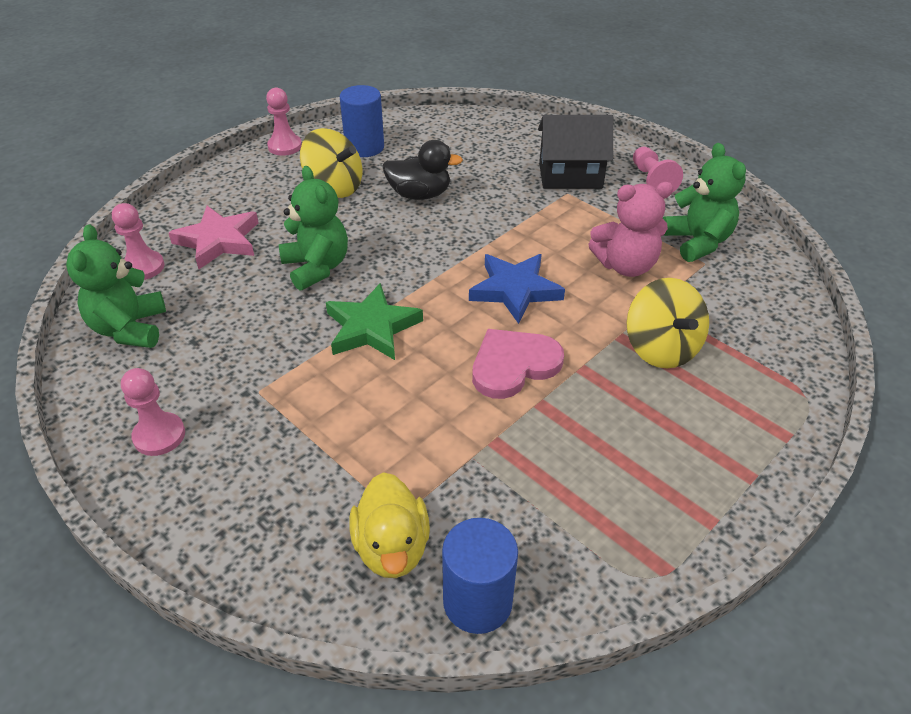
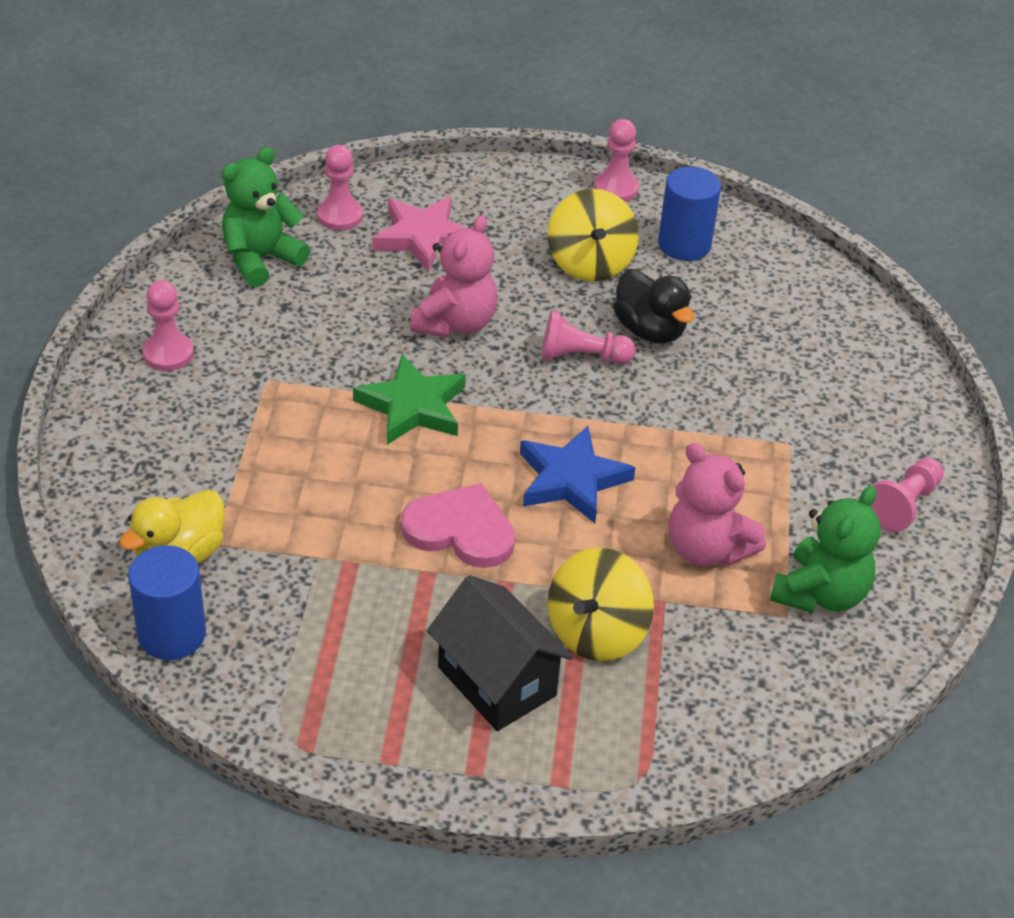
camera: 50 degrees right, 0 degrees up
(316, 267) = (455, 323): green teddy bear -> pink teddy bear
(411, 231) = (581, 357): none -> pink pawn
(570, 176) = (826, 431): black house -> black house (496, 681)

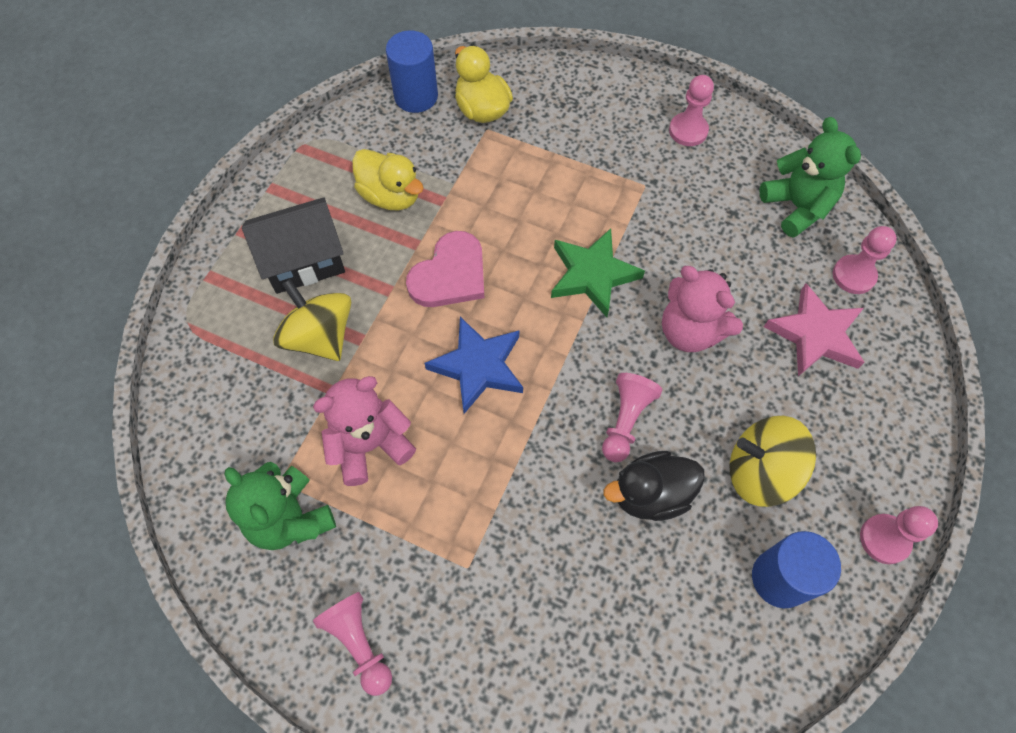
camera: 110 degrees right, 20 degrees up
(360, 618) = (390, 196): none -> yellow duck

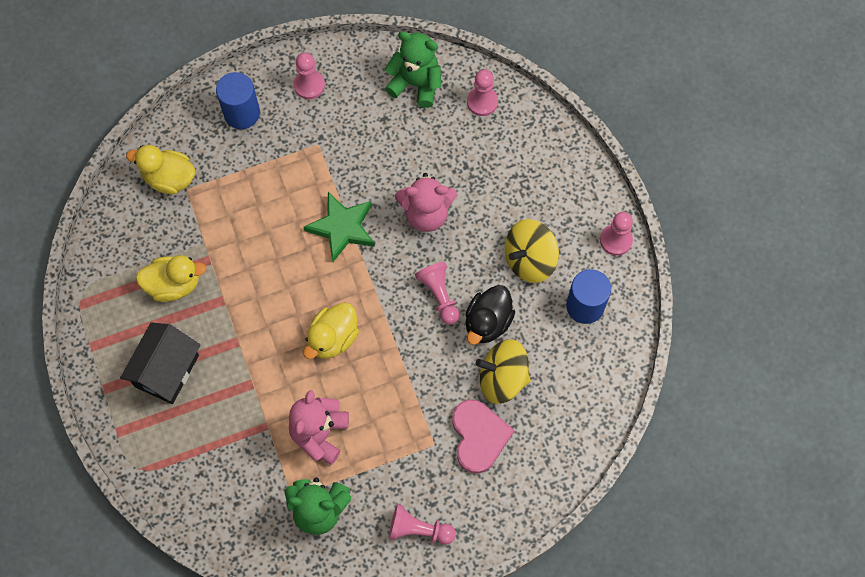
camera: 45 degrees left, 5 degrees up
(320, 336) = (226, 404): yellow spinning top -> yellow spinning top (502, 378)
(416, 96) = (117, 206): blue cylinder -> blue cylinder (242, 113)
(450, 274) = (262, 301): pink heart -> pink heart (479, 436)
(478, 366) = (333, 338): blue star -> yellow duck
(815, 334) = (492, 156): pink star -> none

